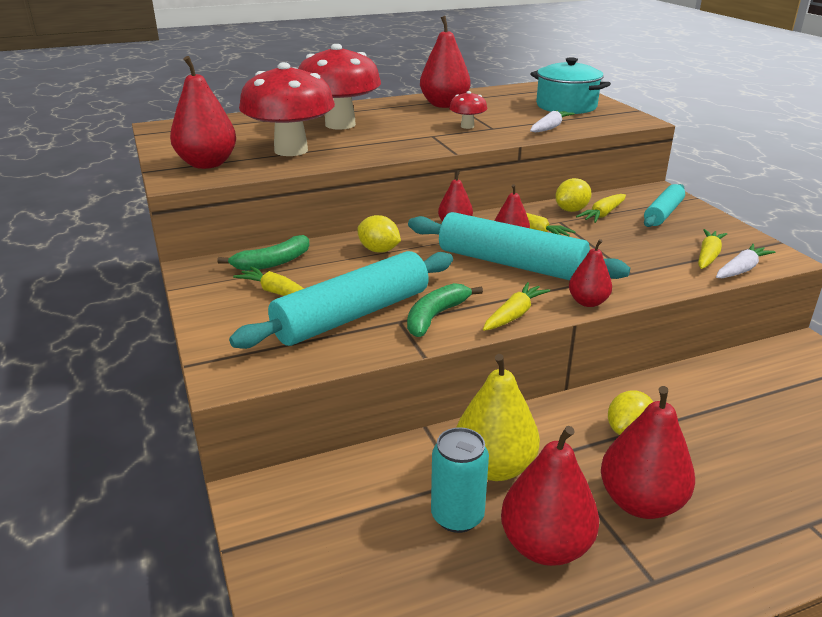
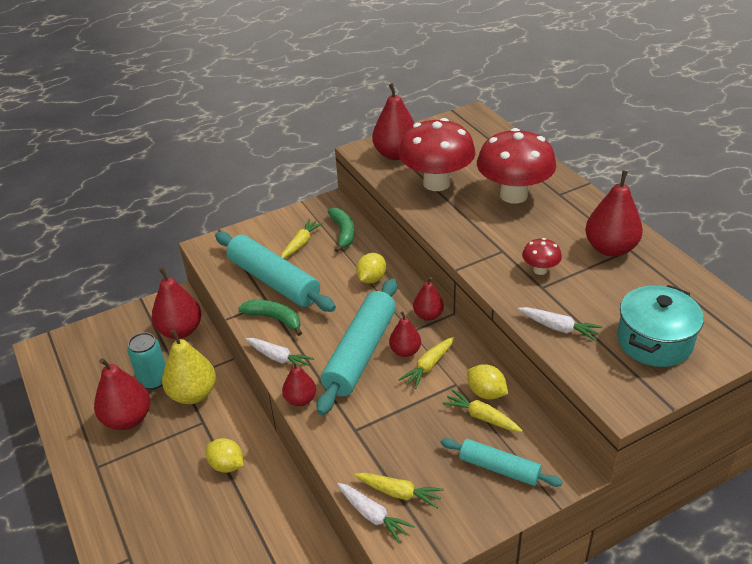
camera: 85 degrees right, 10 degrees up
(272, 262) = (343, 233): green banana -> green banana turned 150 degrees counterclockwise
(514, 315) = (279, 358): yellow carrot -> white carrot
(640, 502) = (157, 466): red pear -> red pear (180, 330)

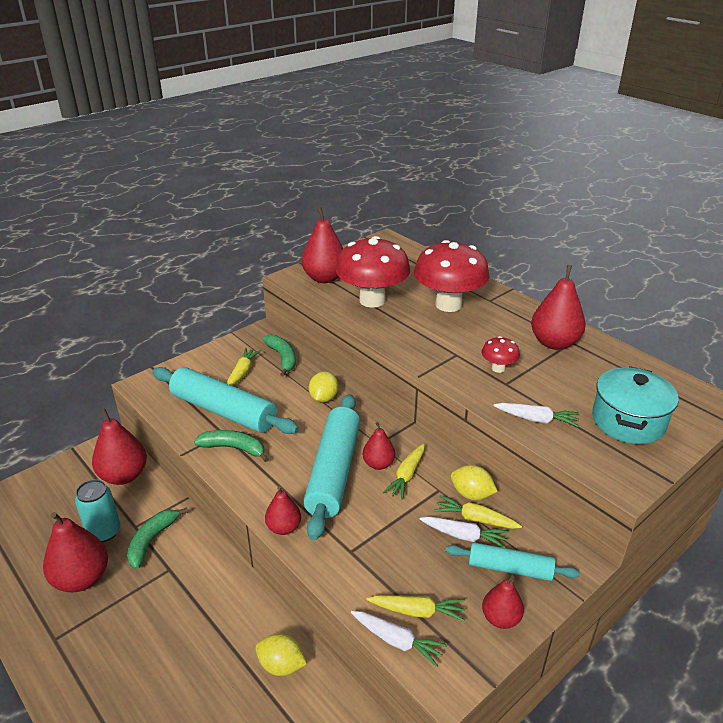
camera: 15 degrees left, 5 degrees down
(193, 394) = (152, 540): yellow pear -> green banana
(227, 465) = (207, 612): yellow lemon -> yellow lemon (281, 665)
(279, 358) = (249, 487): white carrot -> white carrot (464, 536)
(428, 315) = (390, 426): red pear -> red pear (500, 618)

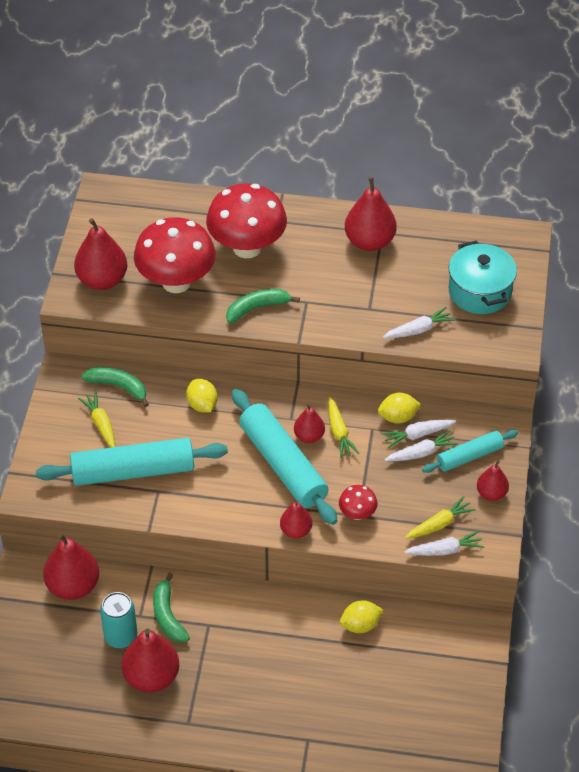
camera: 40 degrees left, 15 degrees up
(234, 448) = (184, 497): green banana -> green banana (257, 308)
(475, 519) = (417, 435): yellow carrot -> white carrot
(498, 368) = (350, 296): red mushroom -> red mushroom (357, 514)

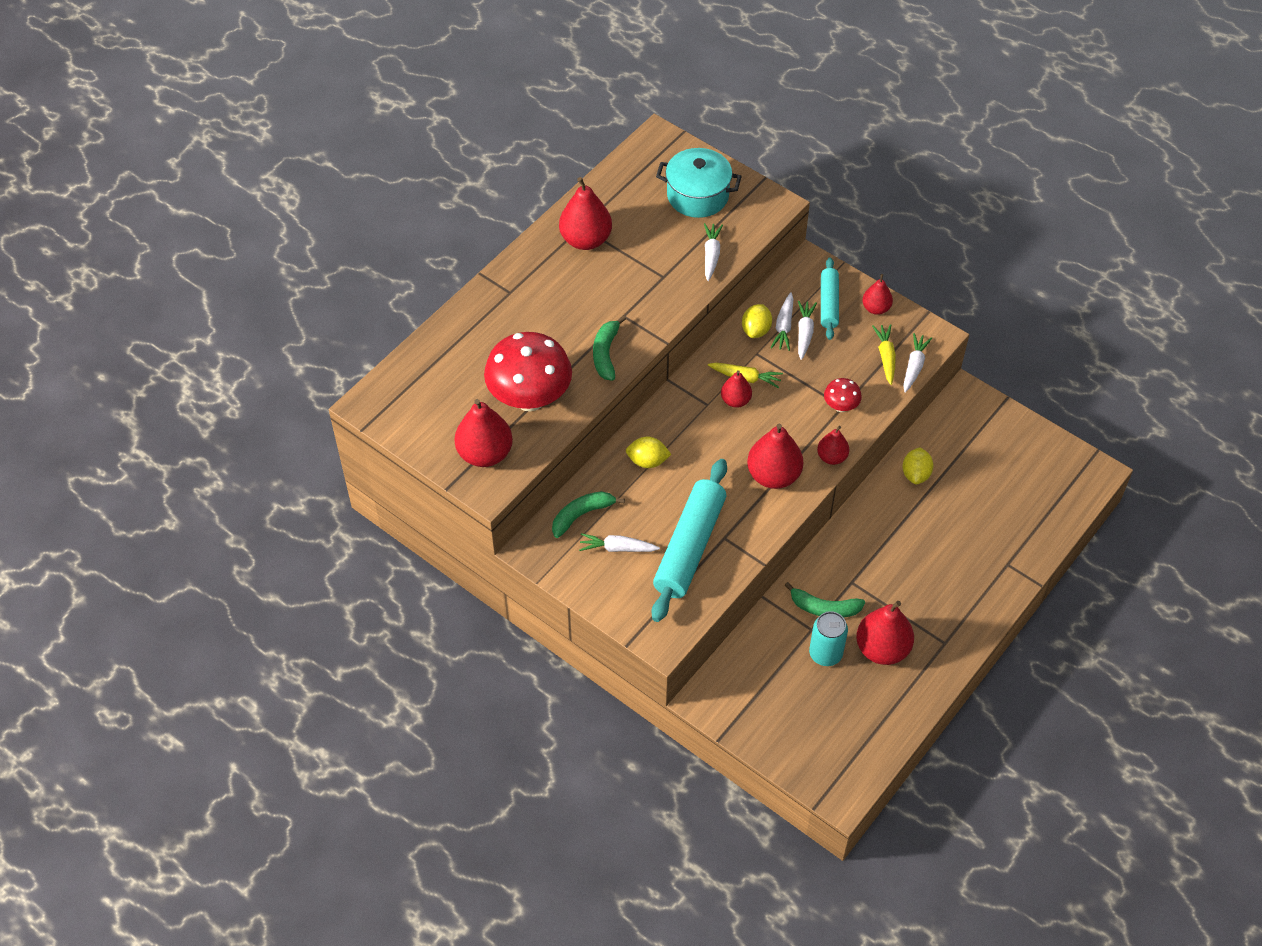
camera: 60 degrees left, 5 degrees up
(73, 586) = (748, 667): red pear -> red pear (773, 475)
(101, 424) = (617, 548): yellow carrot -> white carrot
(247, 247) = (526, 328): red mushroom -> none
(283, 464) = (754, 433): turquoise rolling pin -> none

